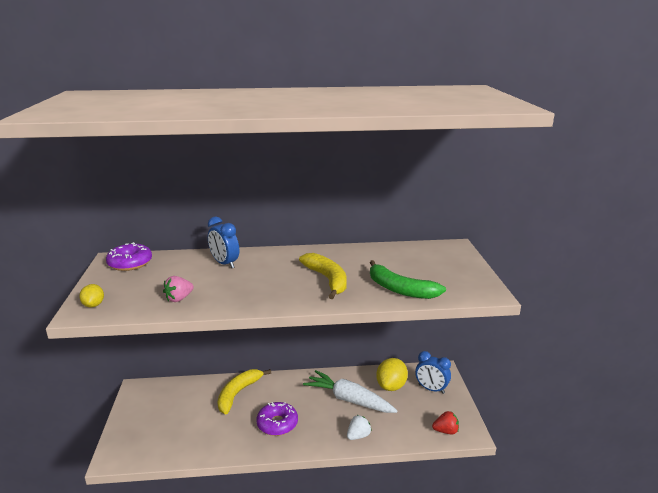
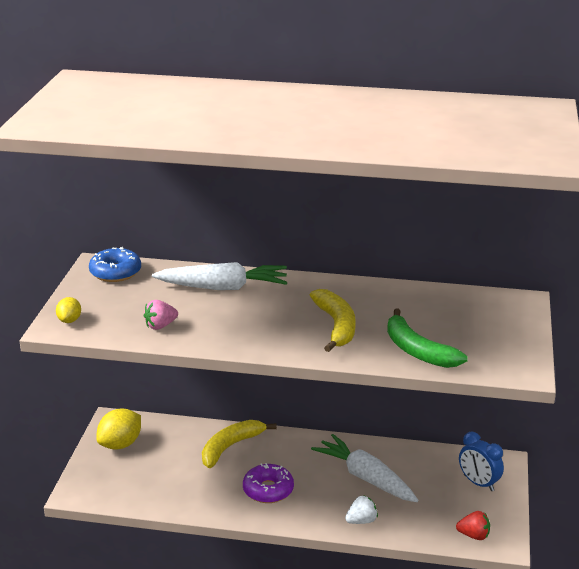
camera: 15 degrees right, 5 degrees up
(130, 263) = (115, 272): purple donut -> blue donut
(225, 263) = (223, 287): blue clock -> white carrot
(391, 386) = (426, 470): yellow lemon -> yellow lemon (120, 444)

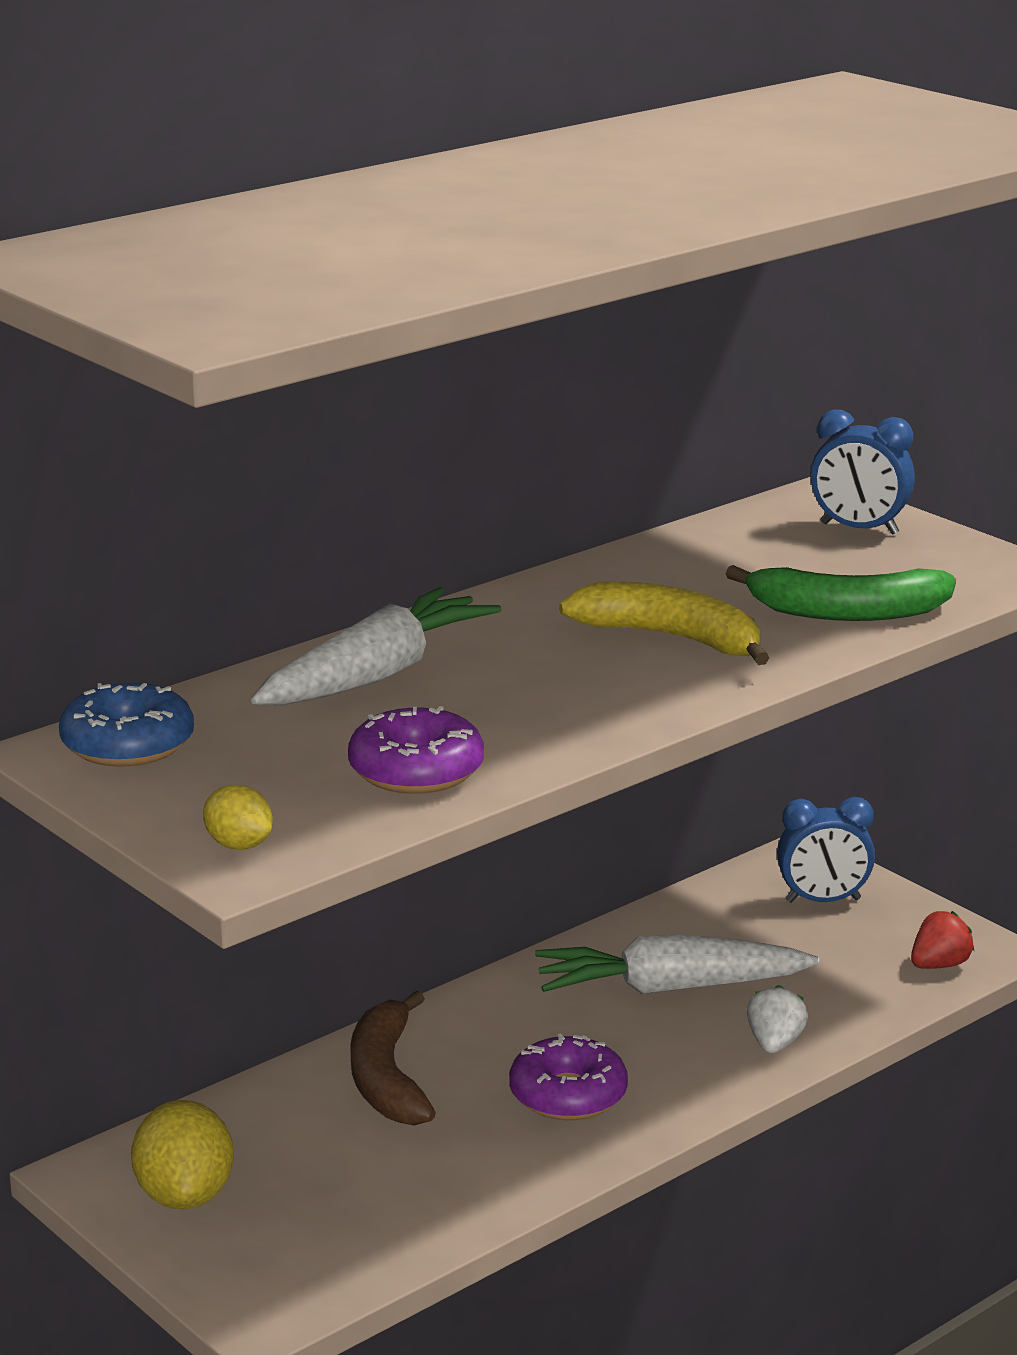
camera: 50 degrees left, 5 degrees down
(160, 326) = (416, 771): pink strawberry -> purple donut
(230, 447) = (386, 1078): yellow banana -> brown banana
(504, 321) = (859, 529): none -> blue clock

